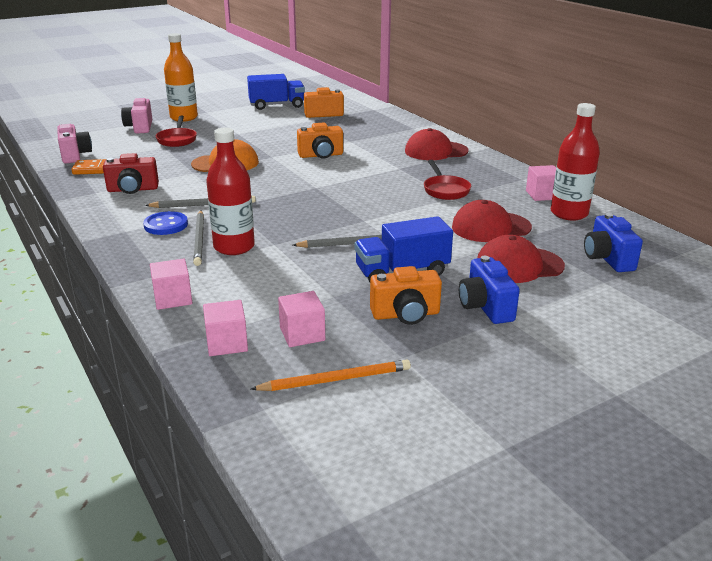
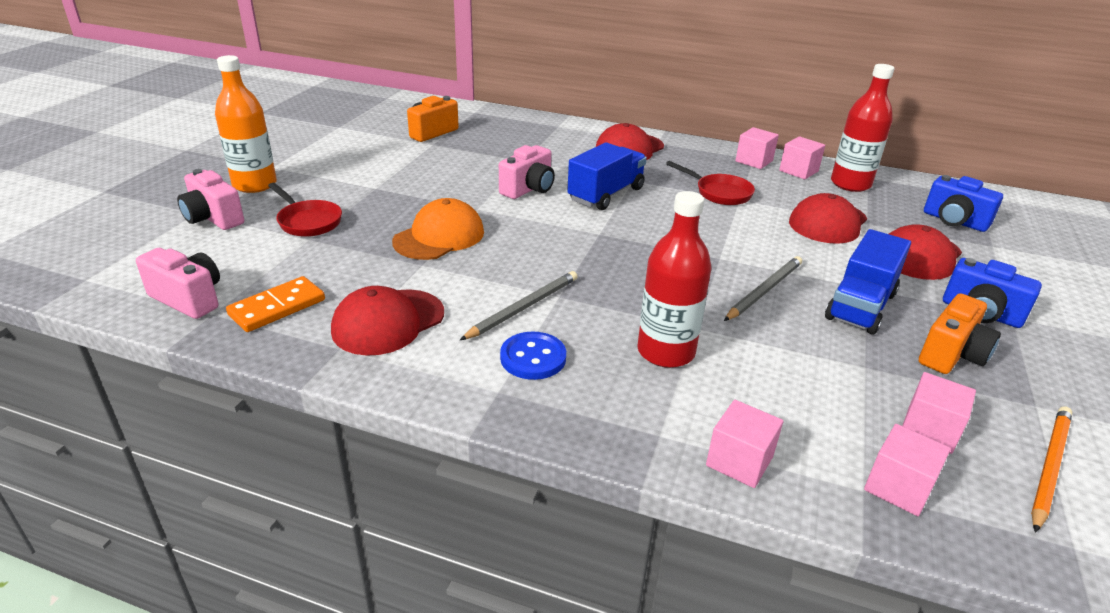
camera: 40 degrees left, 5 degrees up
(133, 189) = (388, 322): red camera -> red cap
(199, 239) = (610, 360): grey pencil -> none
(276, 105) = (352, 134): blue truck -> blue truck (606, 194)
(321, 155) = (529, 189): orange camera -> pink camera
(518, 180) = (754, 161): none -> pink cube

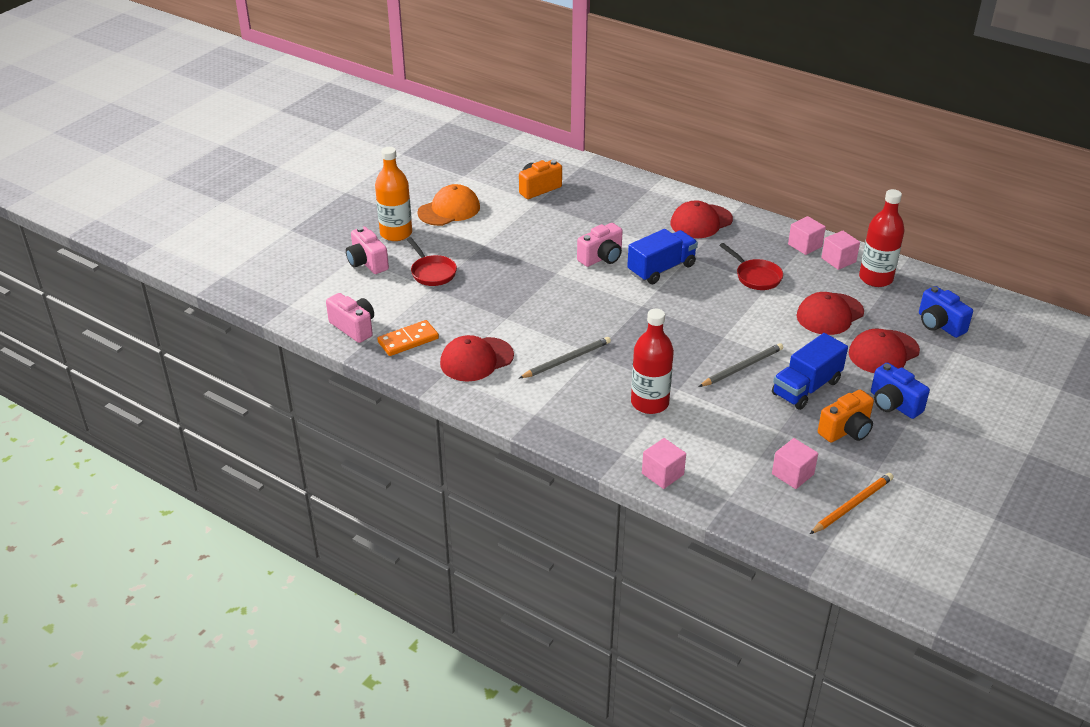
camera: 15 degrees right, 5 degrees up
(439, 237) = (523, 296): orange cap -> orange cap (449, 210)
(533, 358) = (562, 396): blue button -> none
(898, 487) = (749, 501): pink cube -> none

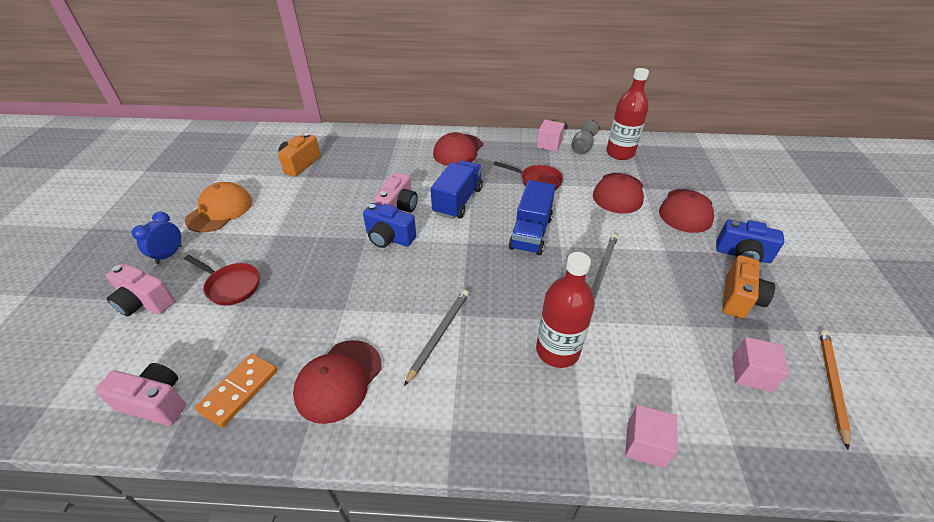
camera: 30 degrees left, 5 degrees up
(396, 233) = (169, 255): orange bottle -> blue clock
(806, 388) = (668, 269): blue truck -> blue truck (531, 233)
(838, 260) = (582, 148): pink cube -> grey goblet
(939, 325) = (696, 173): blue camera -> blue camera (389, 238)

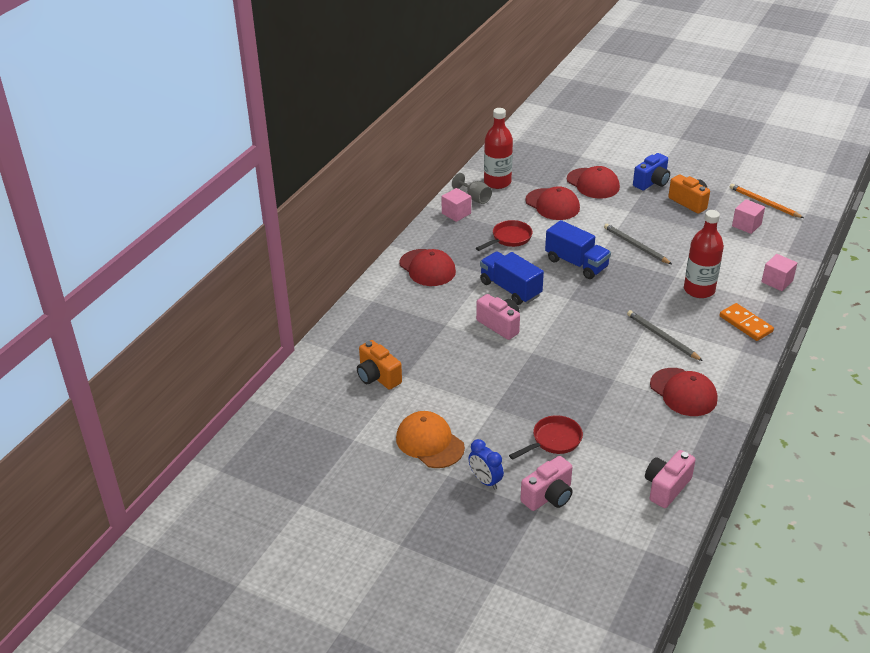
camera: 65 degrees left, 5 degrees down
(239, 390) = (672, 442): orange domino -> orange domino (745, 324)
(389, 238) = (539, 339): blue camera -> none

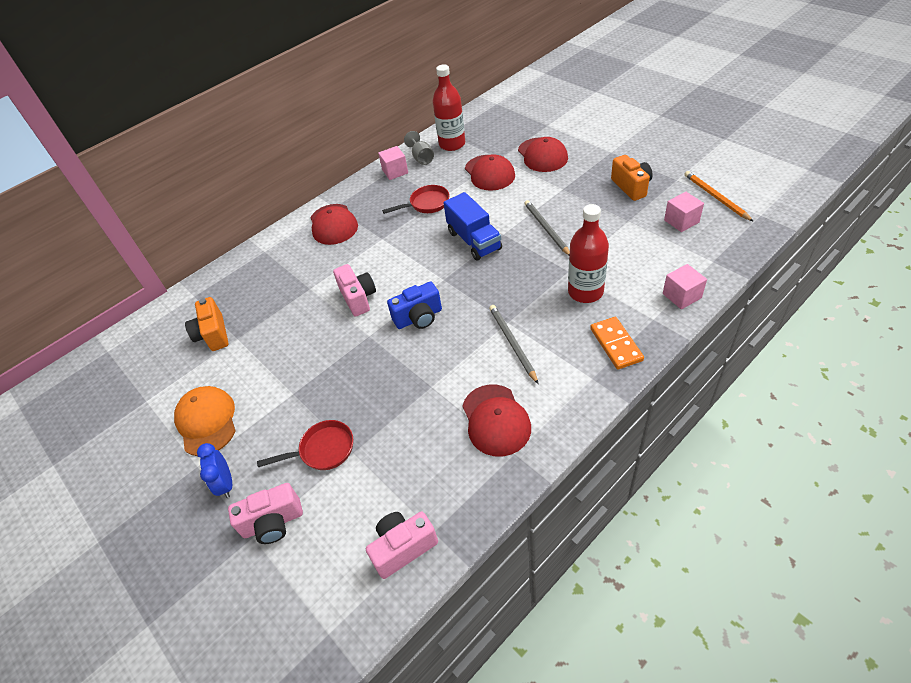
camera: 25 degrees right, 10 degrees up
(510, 289) = (393, 259): blue truck -> none
(652, 182) = (603, 160): blue camera -> blue camera (419, 318)

